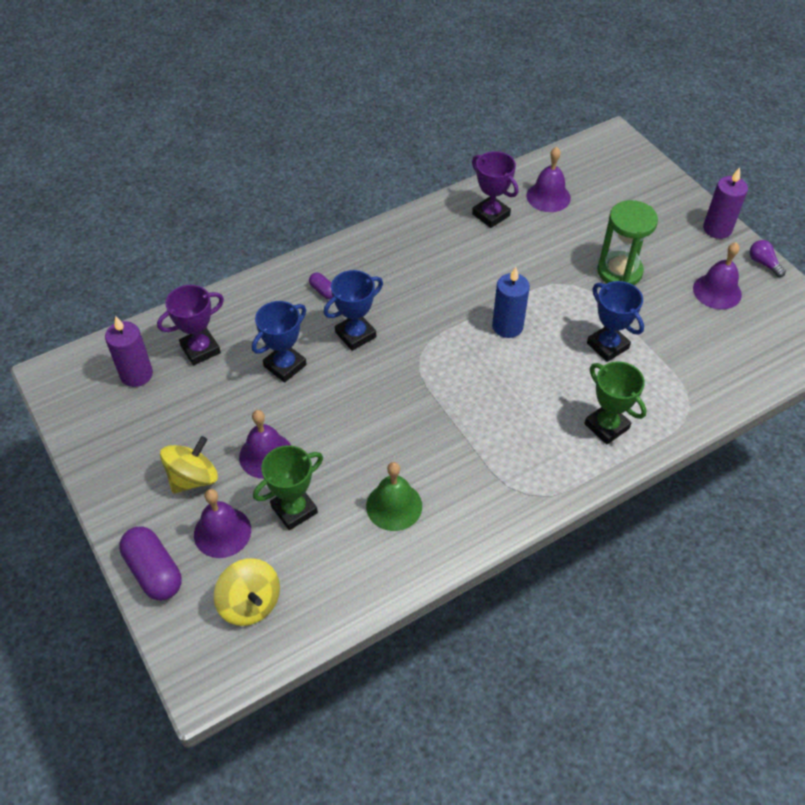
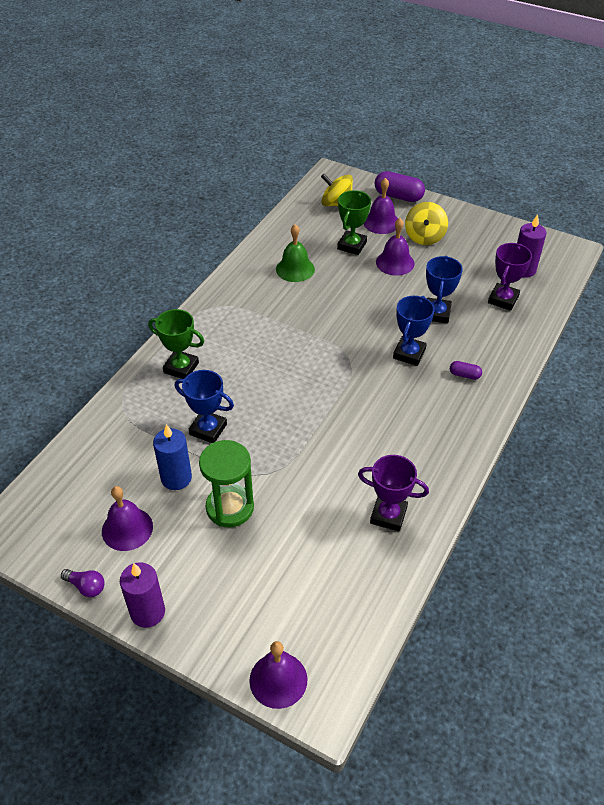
camera: 150 degrees right, 5 degrees down
(507, 326) = (299, 410): blue candle -> blue candle (176, 478)
(548, 197) = (347, 568): purple bell -> purple bell (278, 680)

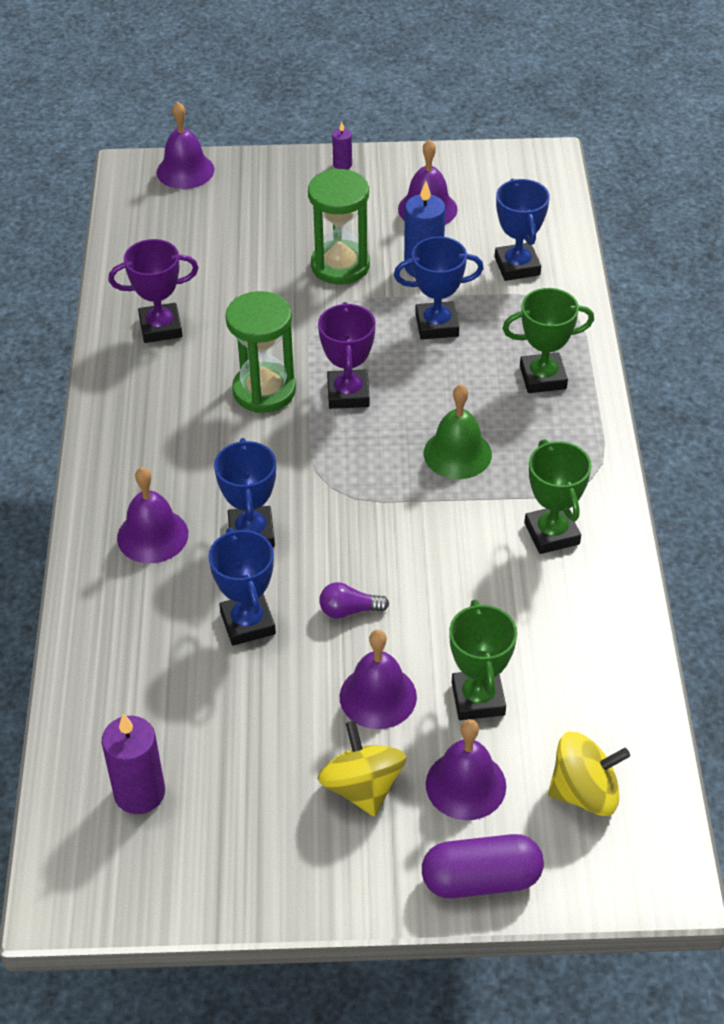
camera: 150 degrees right, 0 degrees up
(86, 586) = (417, 158): purple light bulb -> purple light bulb (349, 610)
(118, 448) = (517, 266): none -> blue trophy
(147, 612) = (342, 165): purple candle -> purple candle, size x0.52
(258, 291) = (551, 534): none -> green trophy
(295, 269) = (532, 602): green bell -> green bell (457, 453)
(348, 434) = (264, 391): none -> green hourglass
(464, 375) = (152, 535): purple capsule -> purple bell
(503, 299) = (150, 703): purple trophy -> purple trophy (348, 394)

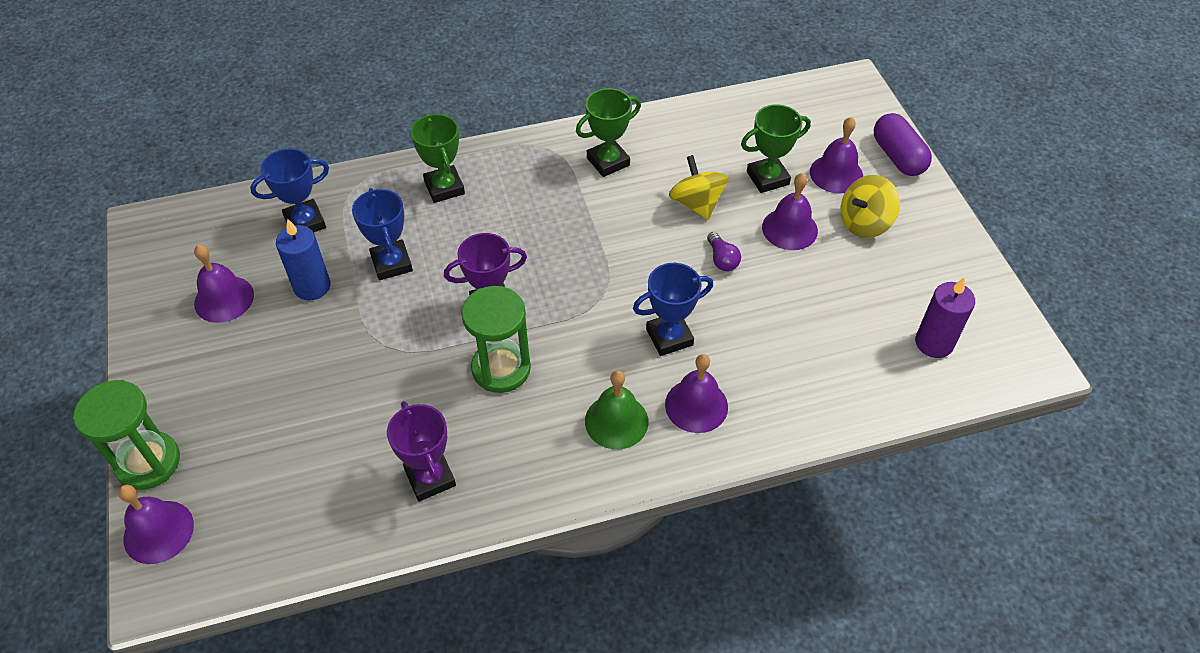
camera: 105 degrees left, 5 degrees up
(248, 623) = (759, 317): blue trophy -> none
(340, 265) = (316, 349): green hourglass -> green hourglass (148, 462)
(342, 165) = (150, 382): purple candle -> none
(457, 453) = (543, 225): green bell -> green bell (616, 421)
(585, 792) = (813, 120): yellow spinning top -> yellow spinning top (696, 203)

